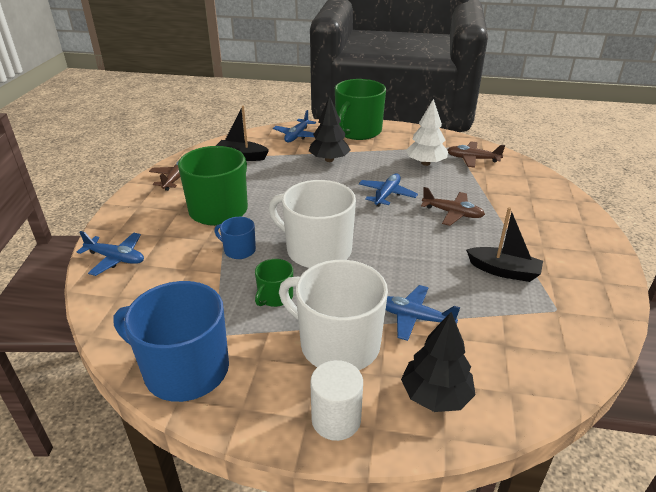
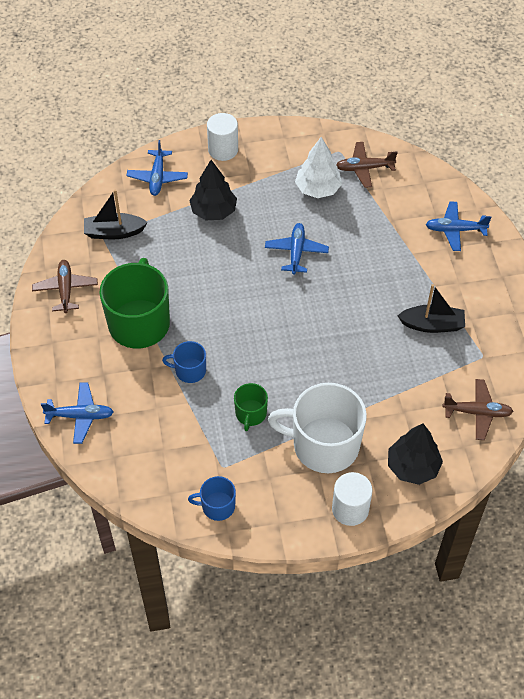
camera: 20 degrees left, 20 degrees up
(184, 369) = (217, 506): blue mug -> blue mug, size x0.48
(317, 250) = (261, 348): white mug -> none
(357, 131) = (223, 150): green mug -> white cylinder
(414, 318) = (374, 400): blue plane -> blue plane (455, 230)
(452, 213) = (368, 262): brown plane -> brown plane (477, 412)

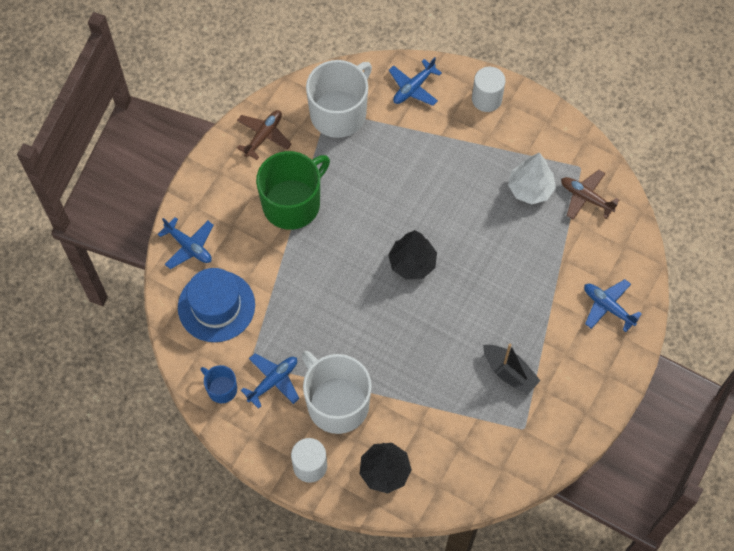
camera: 40 degrees right, 10 degrees up
(114, 232) = (339, 113): black boat -> white mug
(150, 445) = (216, 306): none -> blue hat
(189, 370) = (294, 269): blue mug -> none
(213, 211) = (430, 149): black tree -> black tree (412, 263)
(250, 414) = (307, 337): green mug -> none
(296, 252) = (461, 232): blue plane -> blue plane (273, 381)
(477, 412) = (474, 469): brown plane -> none

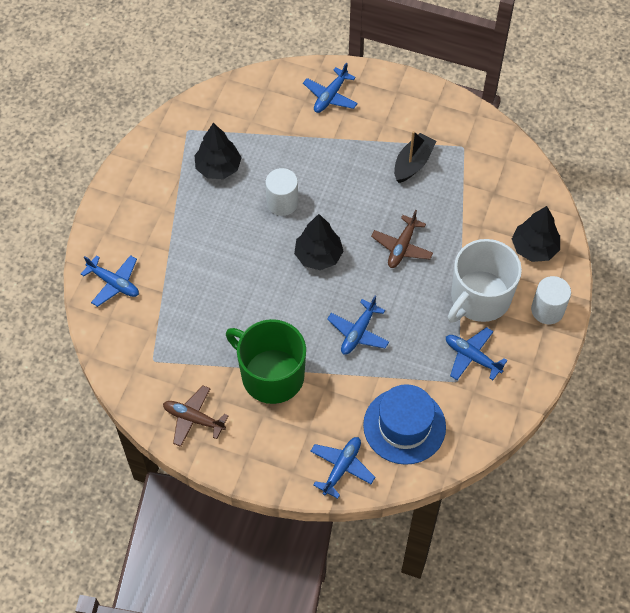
camera: 100 degrees left, 5 degrees down
(221, 389) = (492, 402): blue mug -> none
(321, 284) = (358, 332): none -> blue plane
(339, 113) = (154, 349): white mug -> none
(486, 99) = (120, 216): white cylinder -> white cylinder (282, 203)
(530, 189) = (218, 168): white tree -> black tree
(586, 197) = (220, 122): brown plane -> brown plane (402, 247)

